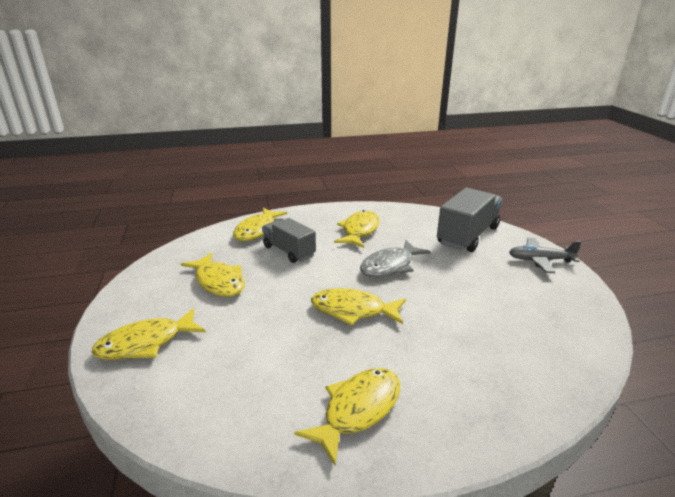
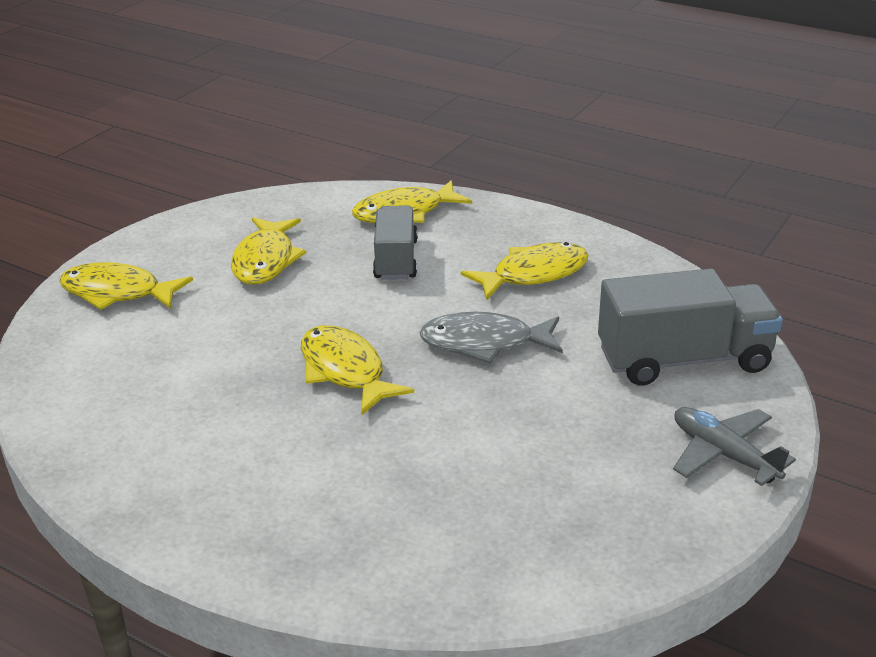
camera: 45 degrees right, 5 degrees up
(358, 410) = (186, 465): yellow fish -> none

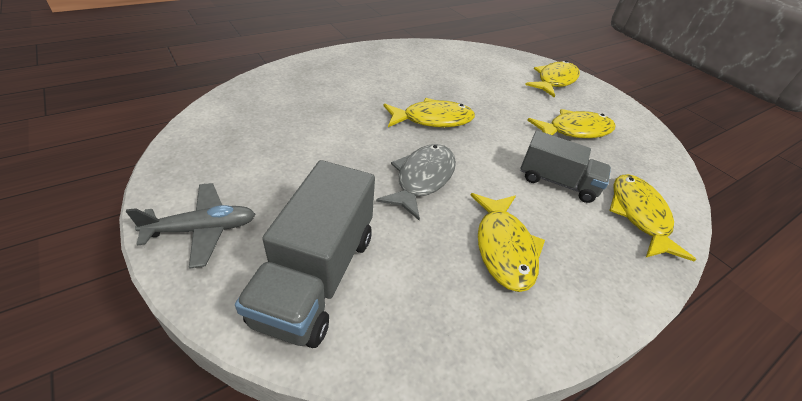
camera: 110 degrees right, 10 degrees up
(265, 261) = (575, 130): yellow fish -> yellow fish turned 135 degrees clockwise

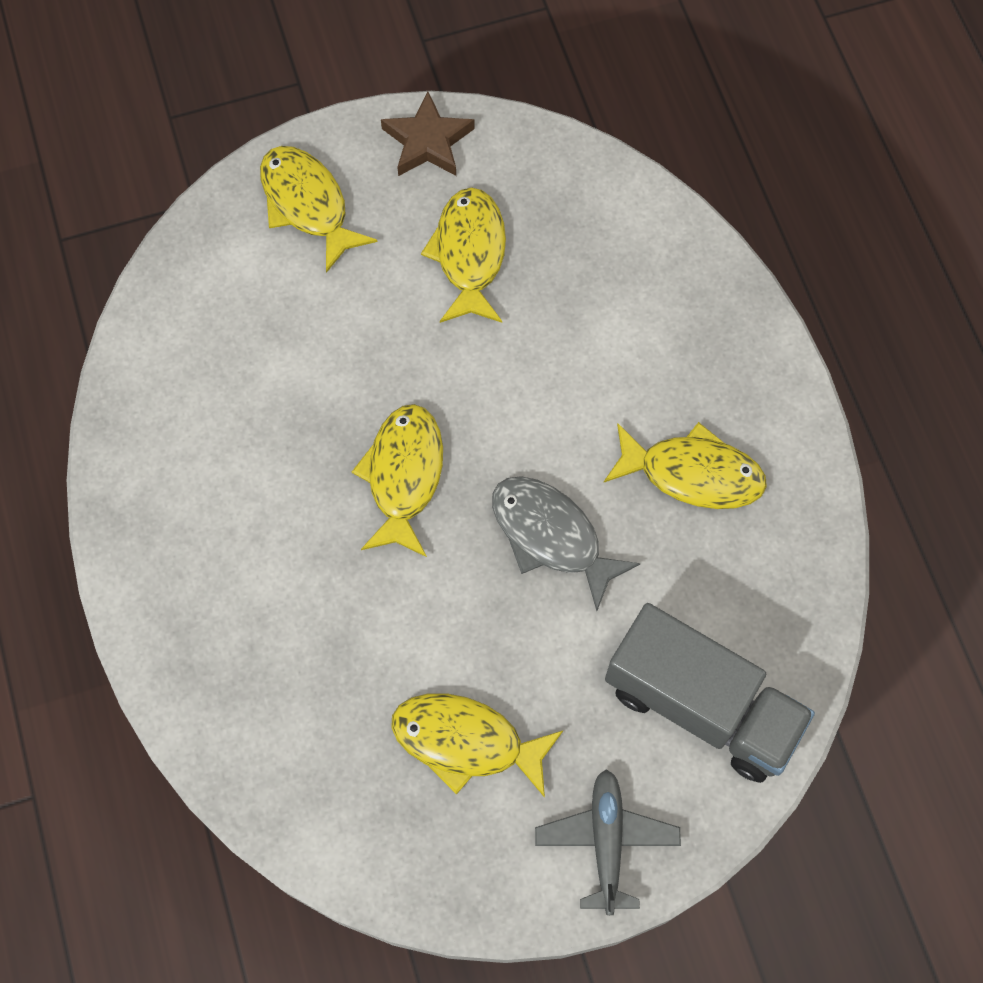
camera: 70 degrees left, 25 degrees up
(557, 182) = (586, 347): grey truck -> none
(622, 111) = (428, 141): none -> brown star
(639, 215) = (665, 273): yellow fish -> yellow fish (466, 742)

